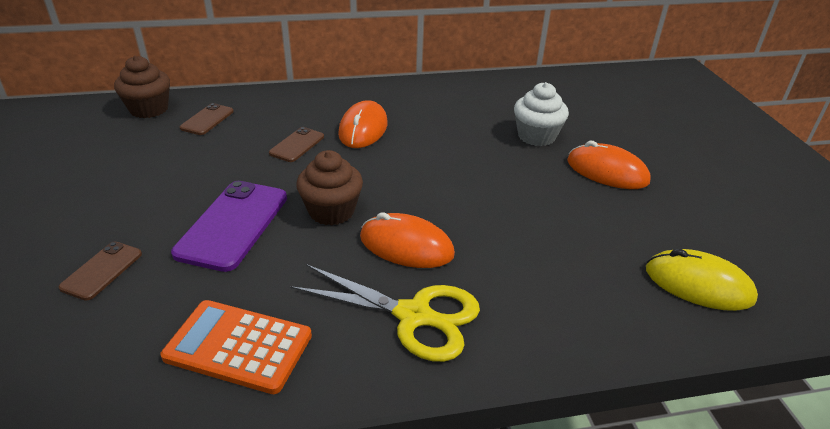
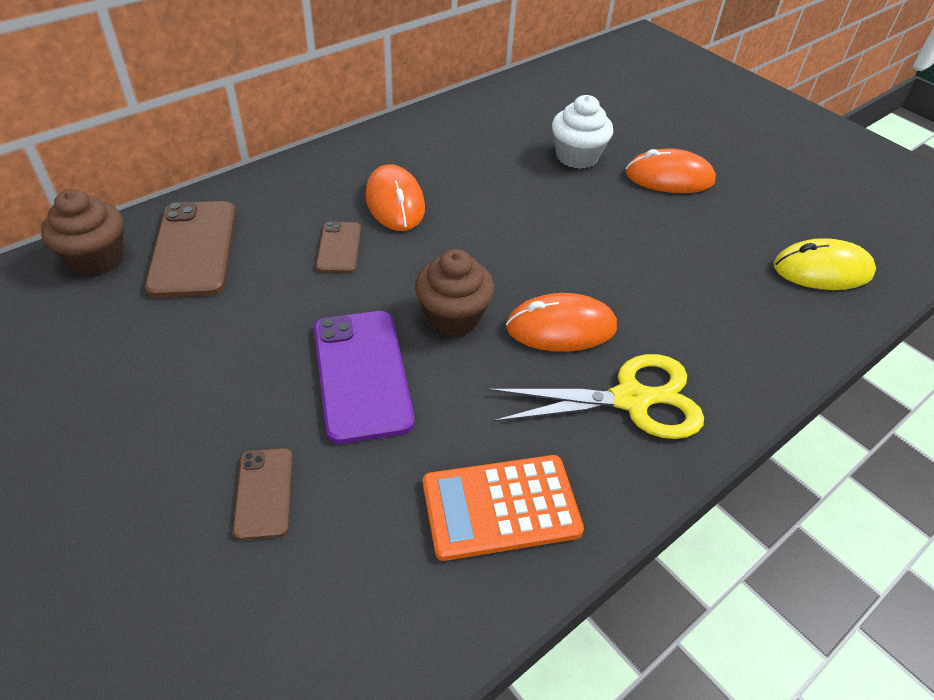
camera: 30 degrees left, 10 degrees up
(207, 120) = (193, 249): brown phone -> brown phone, size x1.84

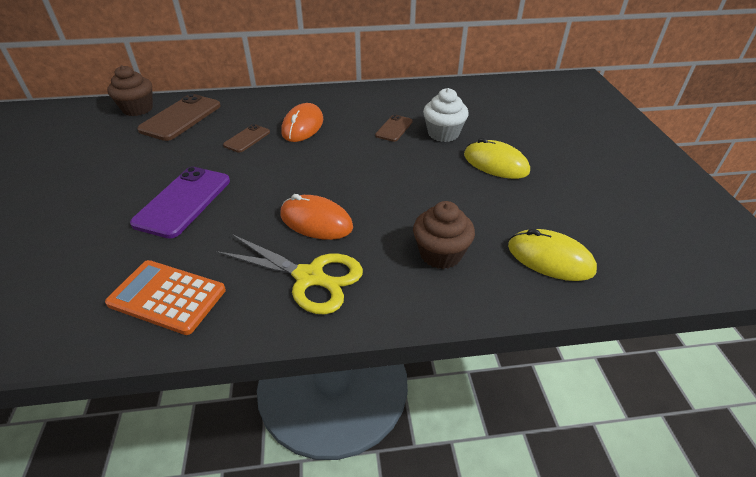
camera: 35 degrees right, 5 degrees down
(264, 493) = (76, 235): brown phone -> brown phone (394, 128)
(453, 317) = (263, 192): brown cupcake -> brown cupcake (440, 254)
(669, 177) = (495, 163): orange mouse -> yellow mouse

